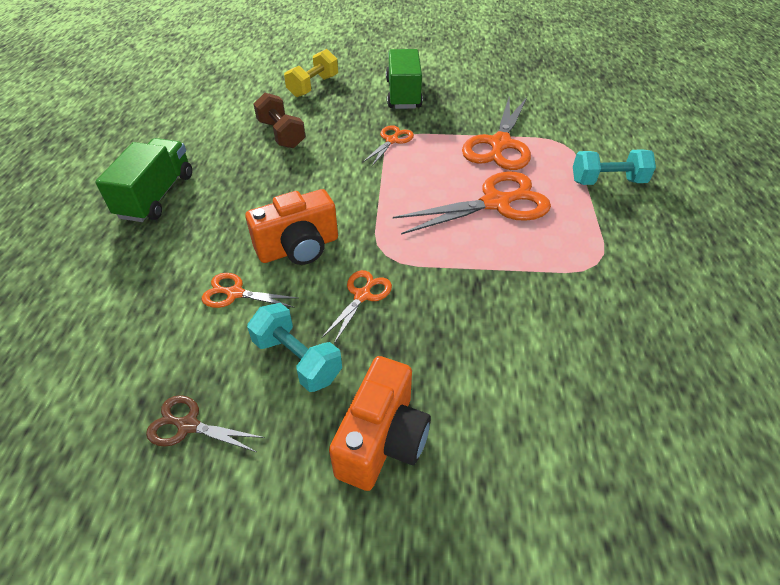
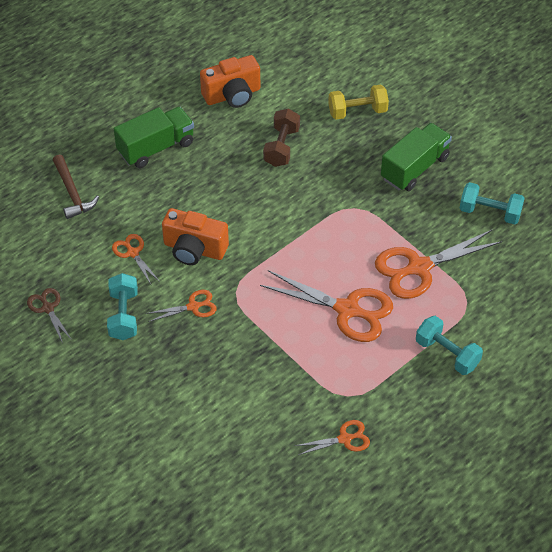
camera: 45 degrees right, 5 degrees up
(95, 285) = (72, 193): none -> brown hammer
(382, 440) = (118, 384): orange camera -> orange camera (232, 95)
(392, 140) = (348, 207): orange scissors -> orange scissors (345, 439)
(490, 90) = (490, 212): none -> turquoise dumbbell

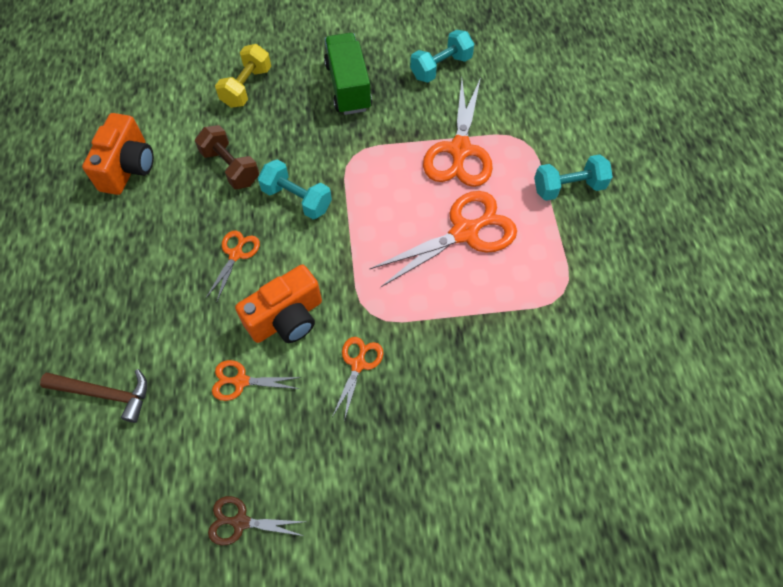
camera: 55 degrees left, 10 degrees up
(124, 315) = (316, 442): turquoise dumbbell -> turquoise dumbbell (297, 199)
(156, 148) = (125, 274): green truck -> none
(345, 439) = (612, 326): orange scissors -> orange scissors (236, 254)

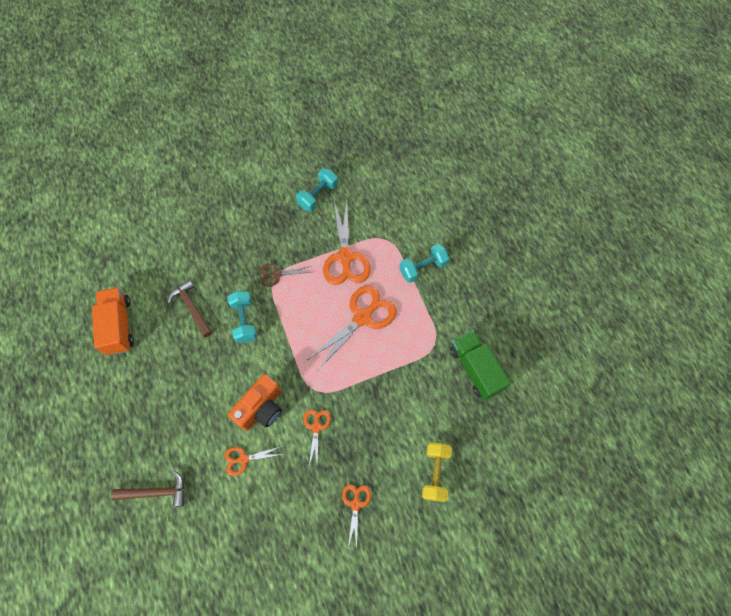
camera: 15 degrees left, 5 degrees up
(128, 168) = (119, 326): orange camera -> orange truck
(230, 167) = (192, 308): brown dumbbell -> brown hammer
(236, 254) = (214, 371): orange scissors -> orange scissors (355, 504)
(240, 522) = (269, 550): brown scissors -> brown scissors (277, 274)
(247, 87) = (185, 243): yellow dumbbell -> yellow dumbbell (435, 473)
(297, 199) = (244, 320): turquoise dumbbell -> turquoise dumbbell turned 60 degrees clockwise
(348, 87) = (257, 226): green truck -> green truck (475, 369)

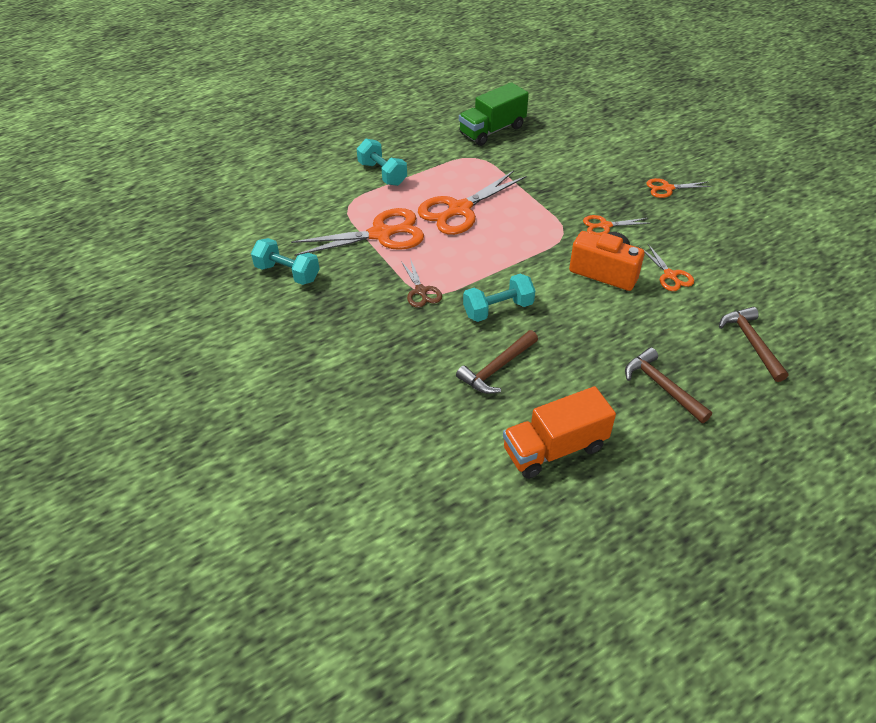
camera: 100 degrees left, 20 degrees down
(140, 409) = (662, 387): none -> brown hammer
(363, 317) = (459, 210): orange scissors -> orange scissors turned 75 degrees counterclockwise
(435, 473) = (609, 145): yellow dumbbell -> none

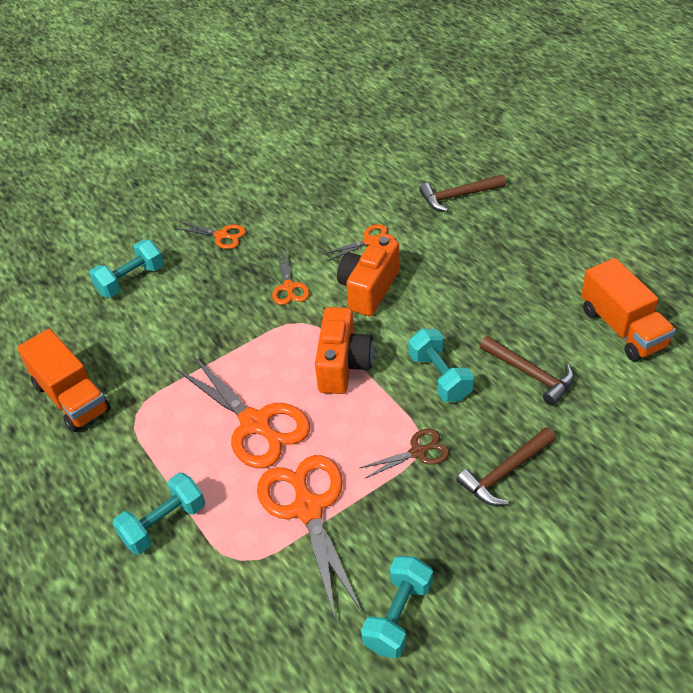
camera: 90 degrees left, 0 degrees up
(492, 130) = (71, 397): green truck -> orange truck
(514, 254) = (343, 365): none -> orange camera
(609, 146) = (131, 280): none -> turquoise dumbbell
(662, 387) = (526, 254): brown hammer -> brown hammer (505, 472)
(667, 188) = (221, 236): orange scissors -> orange scissors turned 60 degrees counterclockwise

